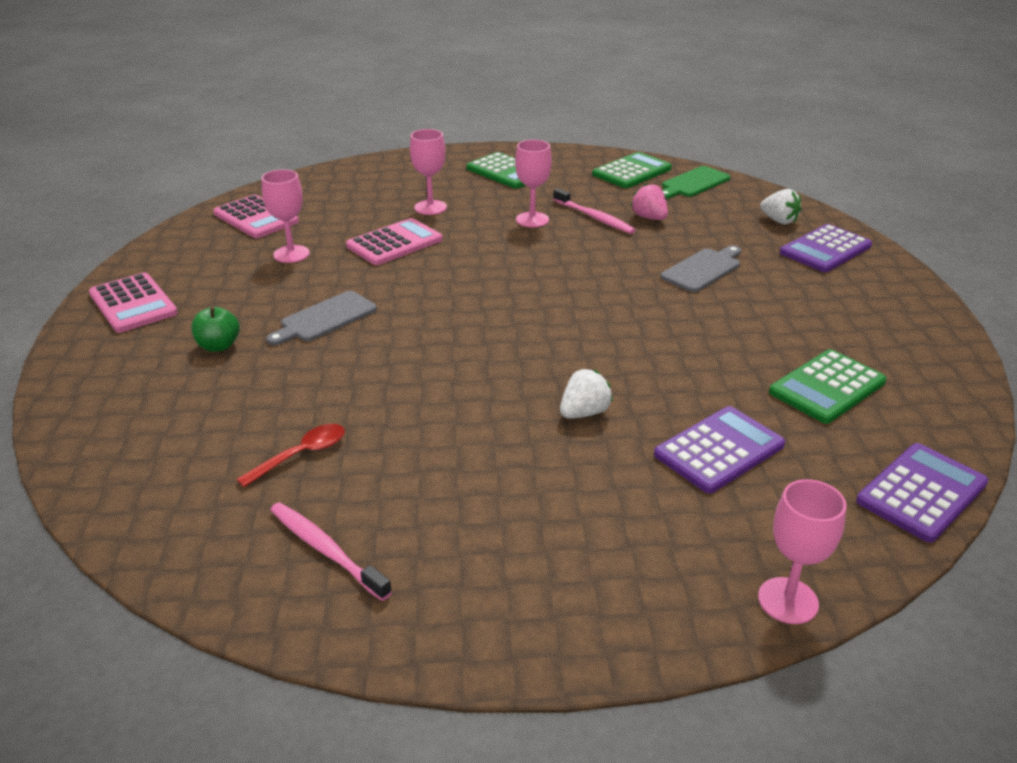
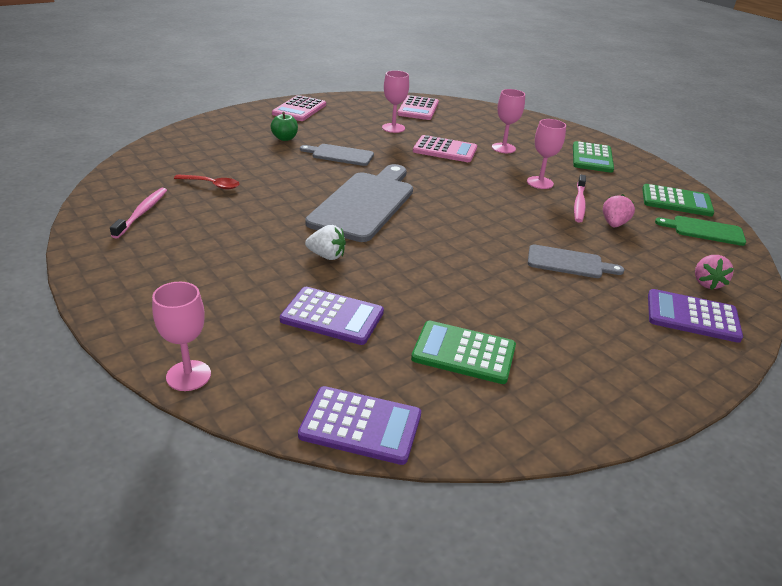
camera: 55 degrees right, 0 degrees up
(478, 344) = (364, 203): none -> grey cutting board
(779, 221) = (707, 283): white strawberry -> pink strawberry

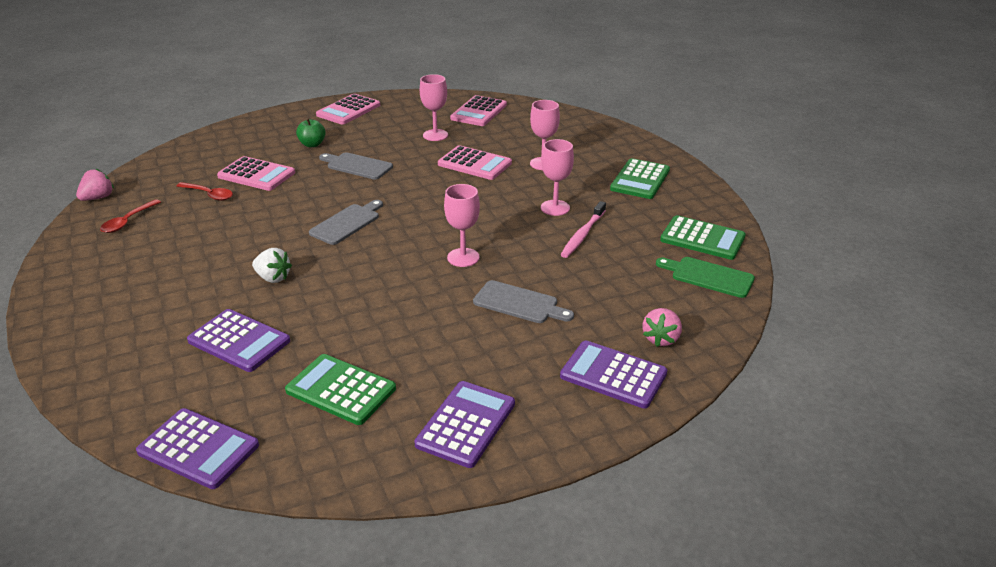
camera: 15 degrees right, 0 degrees up
(142, 213) = (128, 221): pink toothbrush -> red spoon
(188, 375) = (78, 385): pink goblet -> pink goblet (463, 257)
(248, 166) = (256, 175): none -> pink calculator
(364, 203) = (347, 223): grey cutting board -> grey cutting board, size x0.53
(601, 372) = (466, 424): none -> purple calculator
(614, 224) = (605, 262): pink strawberry -> pink strawberry (98, 198)

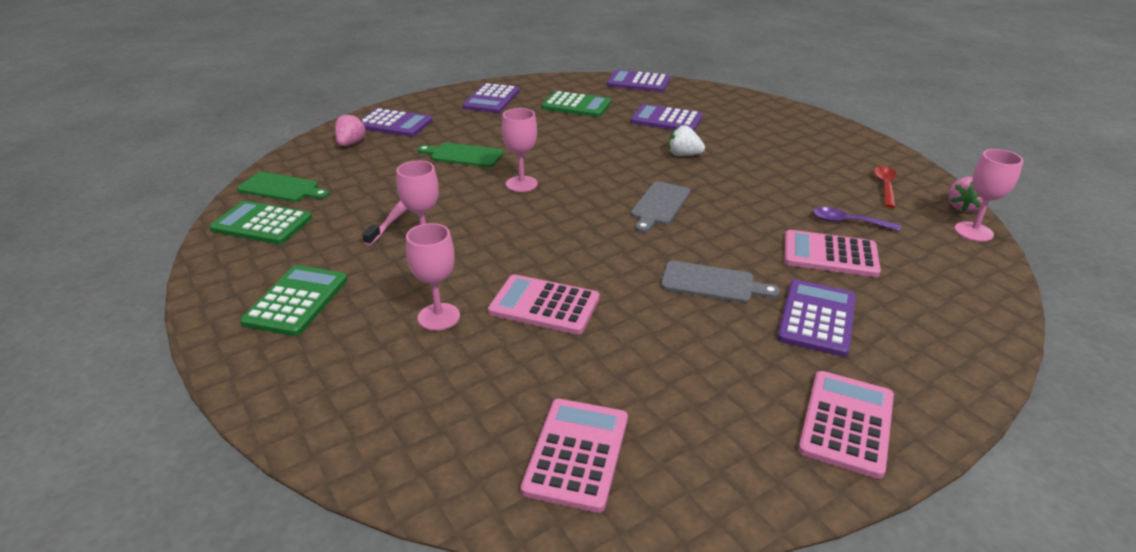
camera: 170 degrees right, 0 degrees up
(209, 195) = (848, 222): red spoon -> purple spoon
(312, 144) = (817, 318): green apple -> purple calculator
(435, 135) = (633, 365): pink goblet -> pink goblet (973, 232)
(519, 303) = (463, 155): grey cutting board -> green cutting board

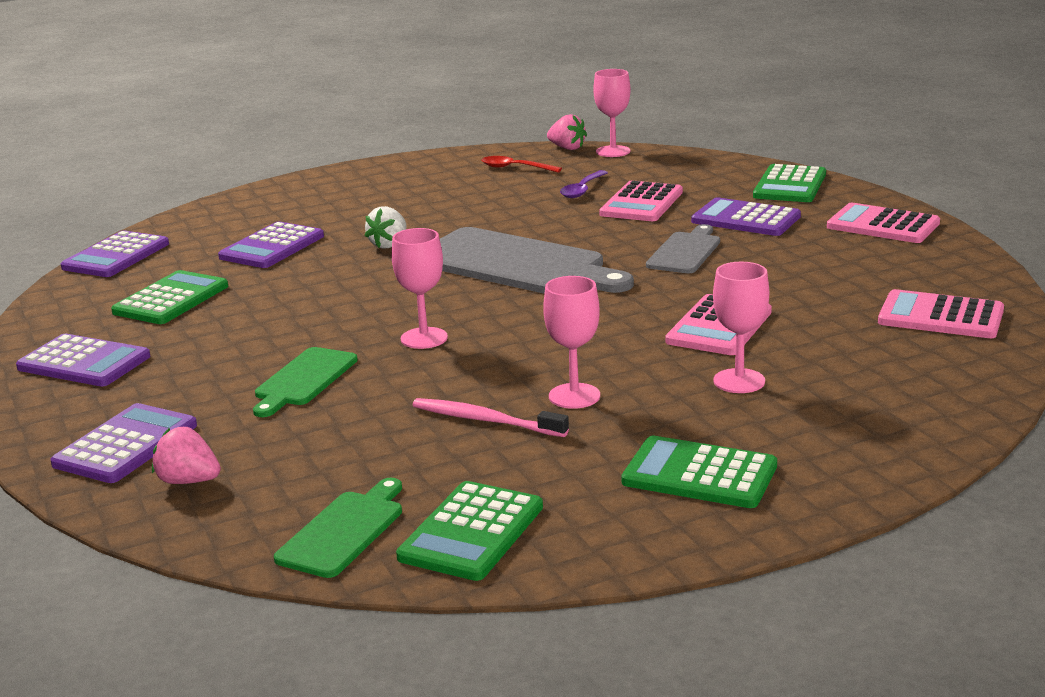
camera: 80 degrees left, 10 degrees down
(659, 205) = (516, 264): grey cutting board -> grey cutting board, size x1.90
(946, 350) = (790, 185): none -> green calculator

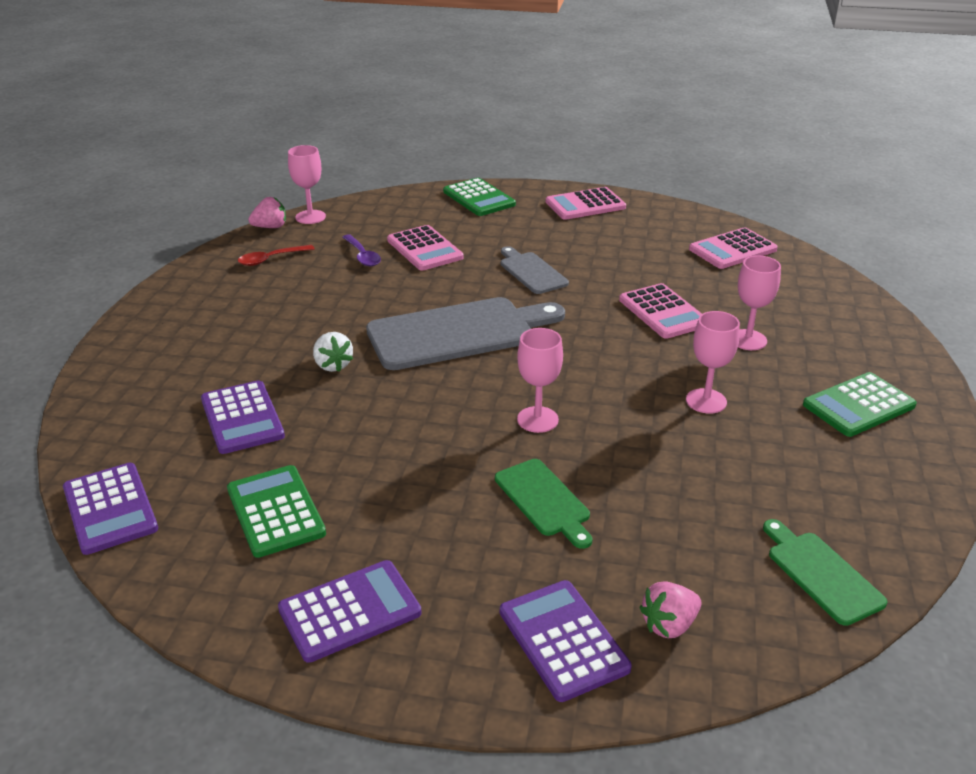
camera: 55 degrees left, 10 degrees up
(471, 532) = (866, 519): green calculator -> none
(486, 420) = (706, 448): pink toothbrush -> none
(745, 219) = (510, 233): purple calculator -> none

